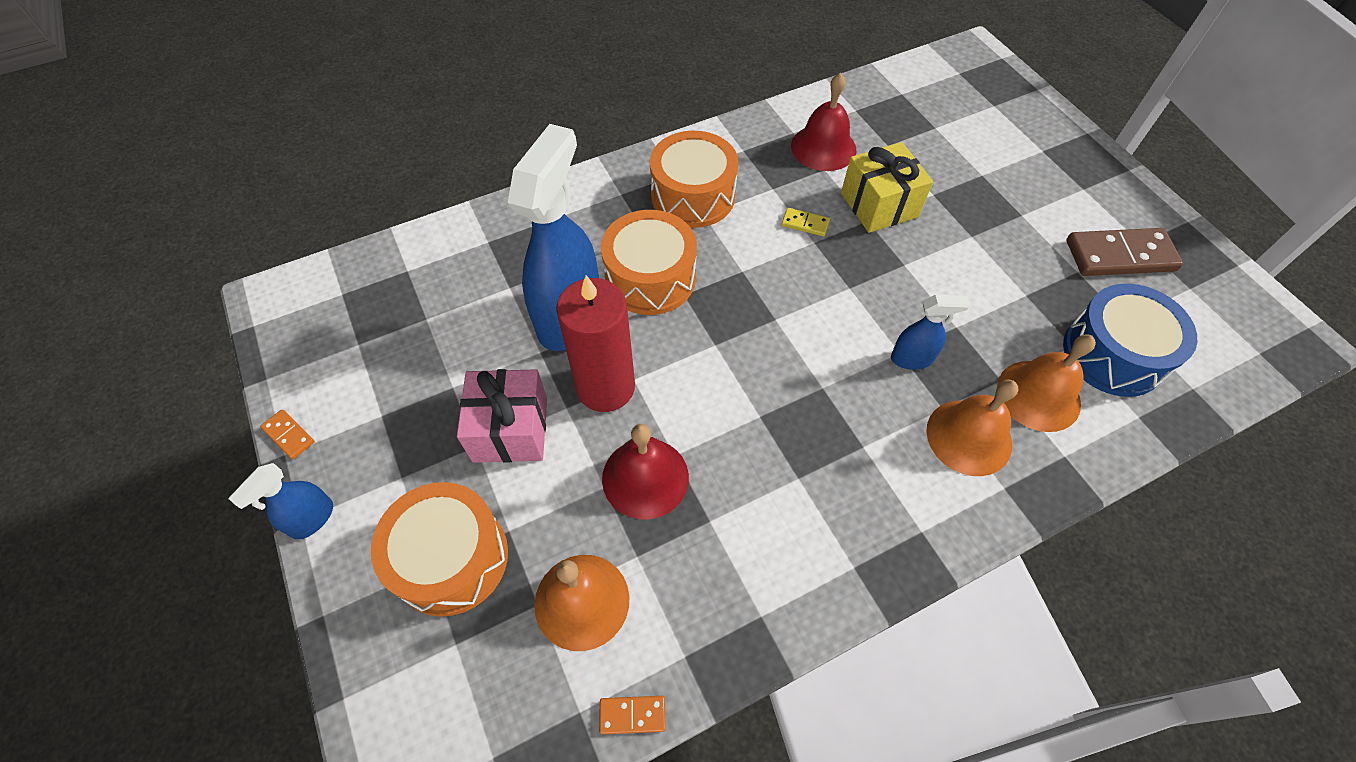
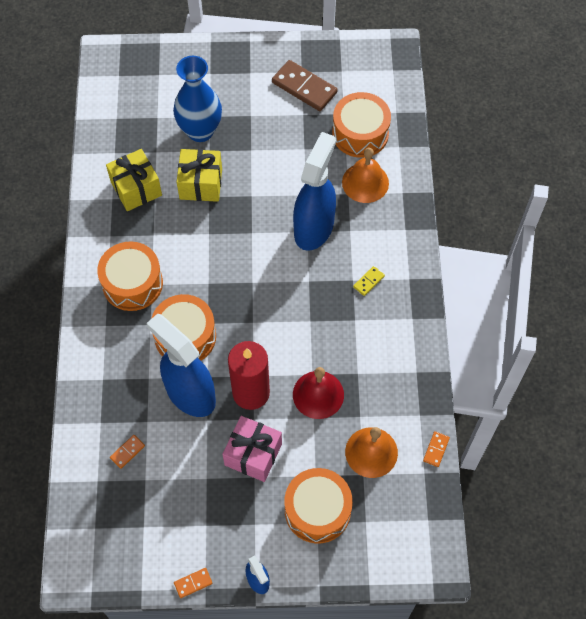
camera: 65 degrees left, 5 degrees up
(458, 284) = (127, 452): none -> orange domino
(805, 224) = (192, 231): yellow domino -> yellow domino (368, 281)
(823, 147) = (136, 188): red bell -> yellow gift
(912, 358) = (314, 228): blue spray bottle -> blue spray bottle, size x2.13
(953, 174) = (200, 131): none -> blue vase
(969, 437) = (371, 228): orange bell -> none
(1113, 354) = (360, 133): blue drum -> orange drum
(1120, 255) = (304, 88): brown domino -> brown domino turned 75 degrees counterclockwise

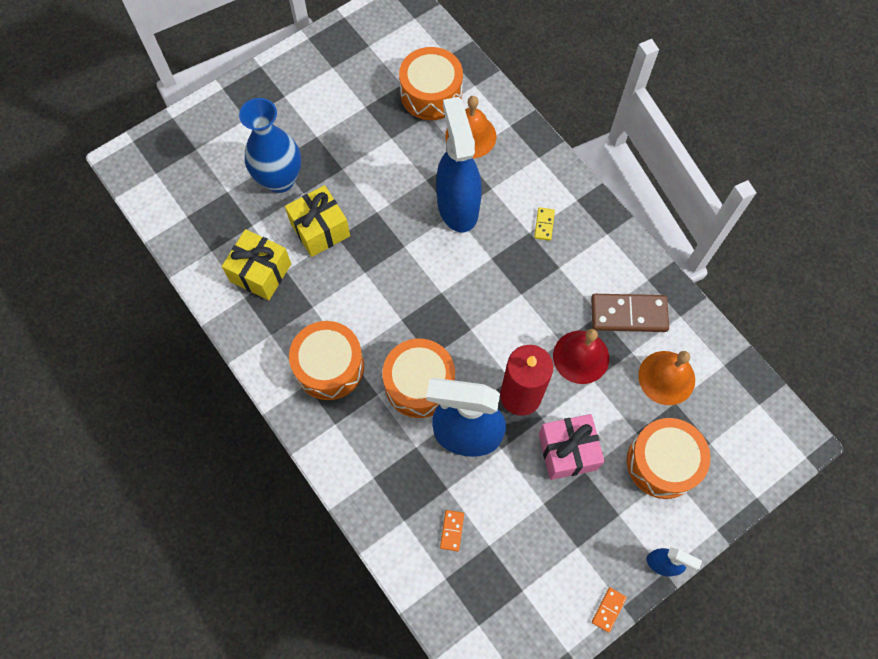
camera: 35 degrees left, 5 degrees up
(304, 88) = (346, 81): brown domino -> brown domino (628, 314)
(436, 449) = (717, 337): orange domino -> none

